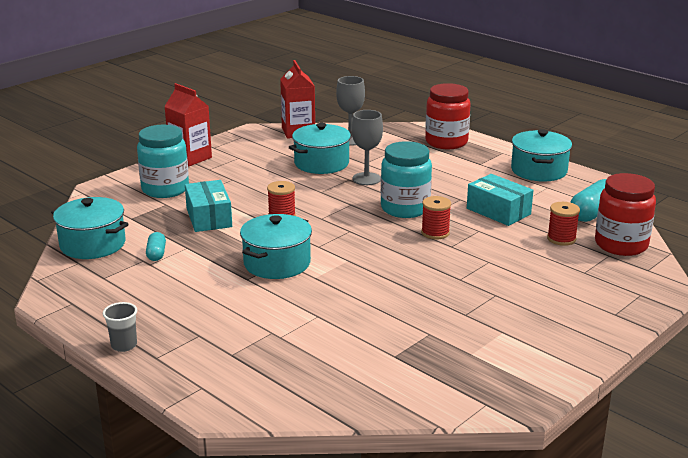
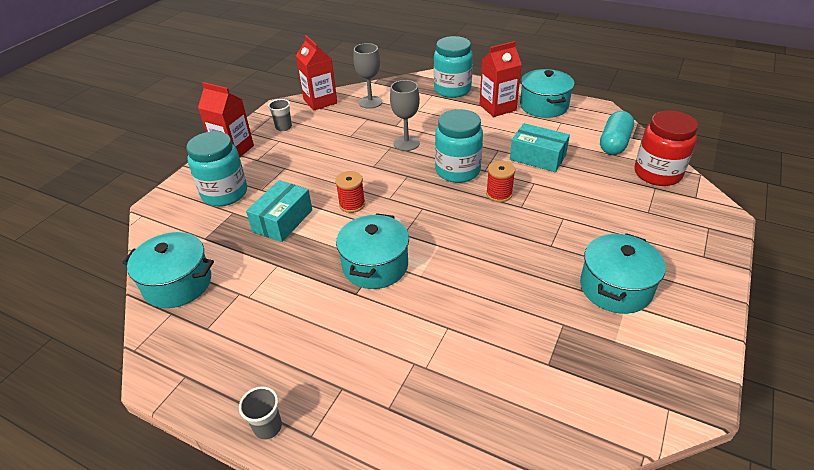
camera: 15 degrees left, 15 degrees up
(156, 254) = (250, 281): turquoise capsule -> none
(209, 217) = (282, 220): turquoise box -> turquoise box turned 60 degrees clockwise
(249, 147) = (283, 127): none -> grey cup
(321, 163) = (358, 133): turquoise pot -> turquoise pot (615, 287)
(446, 142) = (452, 90): red jar -> turquoise jar
(485, 164) = (497, 107): none -> red carton
(561, 239) = (606, 177): red spool -> none

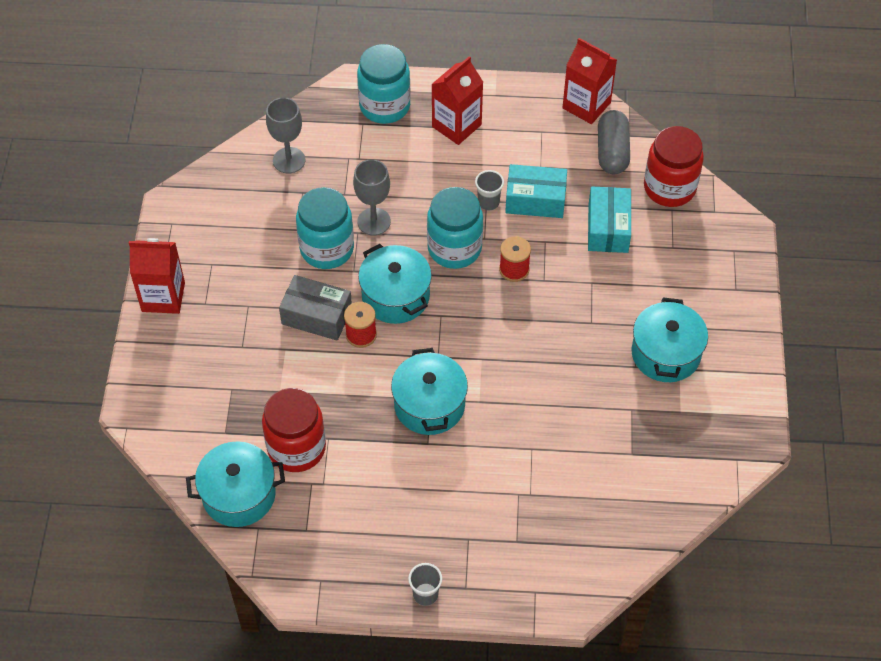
camera: 25 degrees left, 15 degrees up
(224, 193) = (202, 366): turquoise jar -> turquoise jar (327, 249)
(248, 264) = (296, 448): none -> red jar
(282, 220) = (297, 382): turquoise box -> turquoise box (608, 228)
(283, 127) = (202, 239): grey cup -> grey cup (488, 202)
(320, 101) = (220, 177): red carton -> red carton (586, 105)
(327, 185) = (317, 316): none -> grey box
(544, 106) = (511, 107): turquoise pot -> turquoise pot (395, 296)
(614, 143) = (612, 152): turquoise capsule -> grey capsule

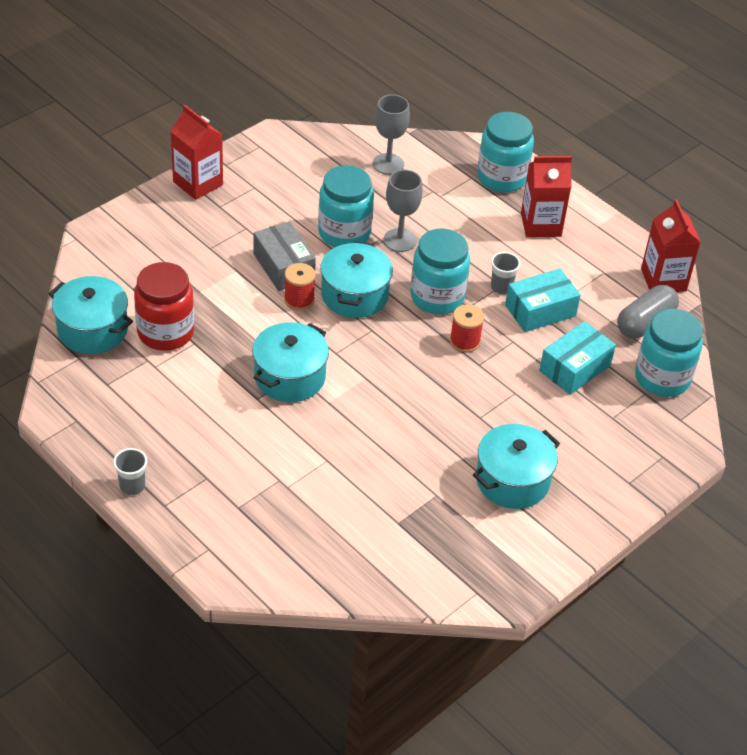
camera: 40 degrees right, 10 degrees down
(535, 200) = (540, 310): turquoise box -> turquoise box turned 75 degrees counterclockwise
(669, 188) = (662, 378): red jar -> turquoise jar

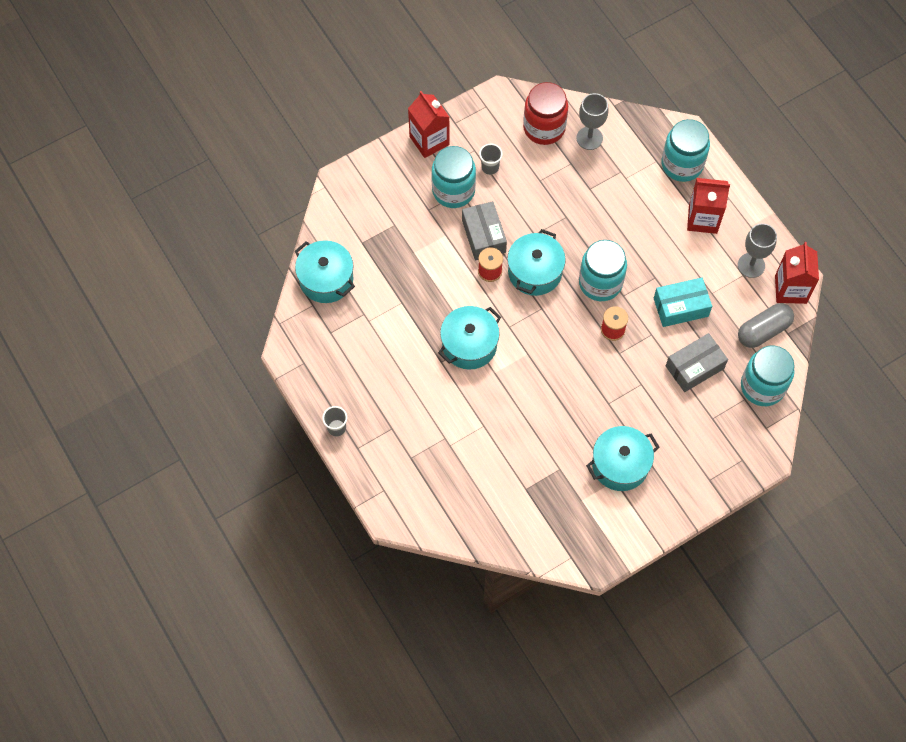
camera: 15 degrees right, 20 degrees up
(165, 332) = (381, 289): red jar -> red jar (544, 128)
(344, 233) = (538, 207): turquoise jar -> turquoise jar (453, 190)
(399, 240) = (582, 221): grey goblet -> grey goblet (751, 265)
(501, 287) = (654, 279): grey cup -> grey cup (490, 167)
(575, 368) = (694, 367): turquoise box -> grey box

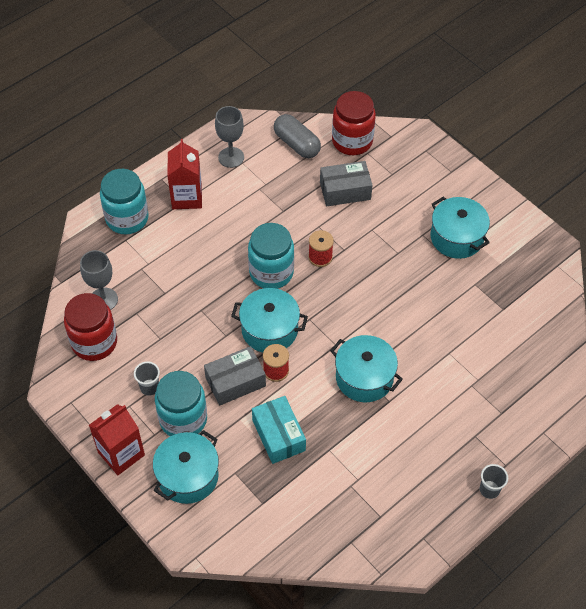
camera: 100 degrees left, 10 degrees down
(326, 279) = (316, 533): turquoise pot -> turquoise pot (188, 476)
(680, 307) = (285, 206): turquoise box -> turquoise box (278, 435)
(694, 367) = (345, 191): grey box -> grey box turned 60 degrees counterclockwise
(762, 386) = (352, 141): turquoise jar -> red jar
(790, 289) = (251, 128): red carton -> none

